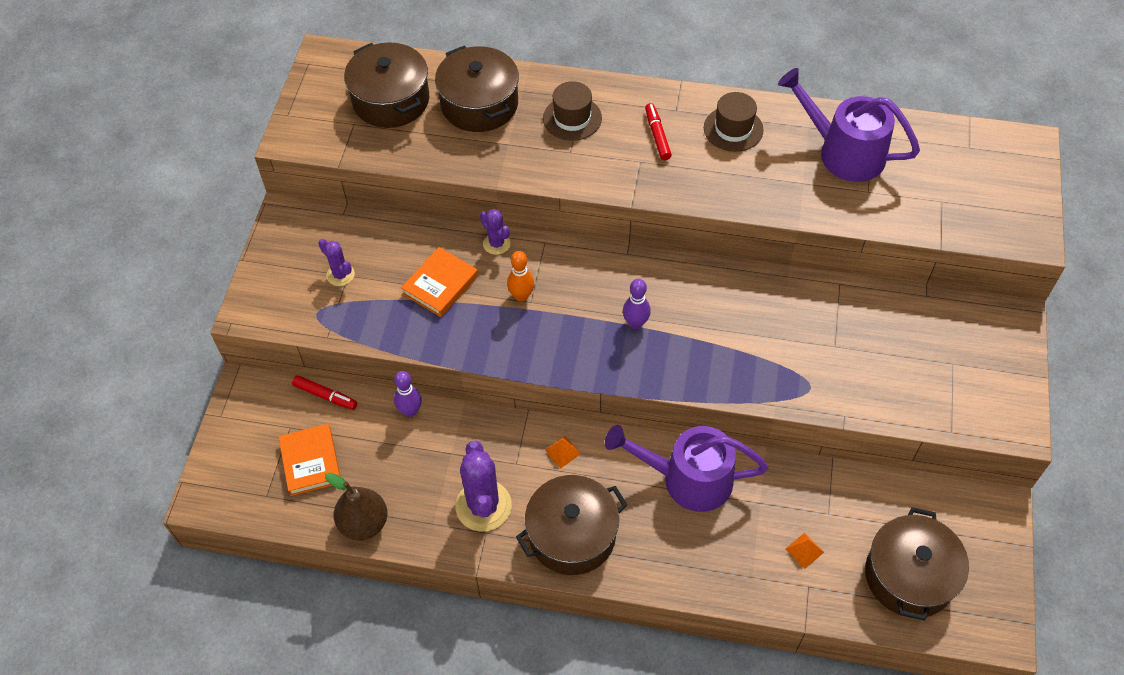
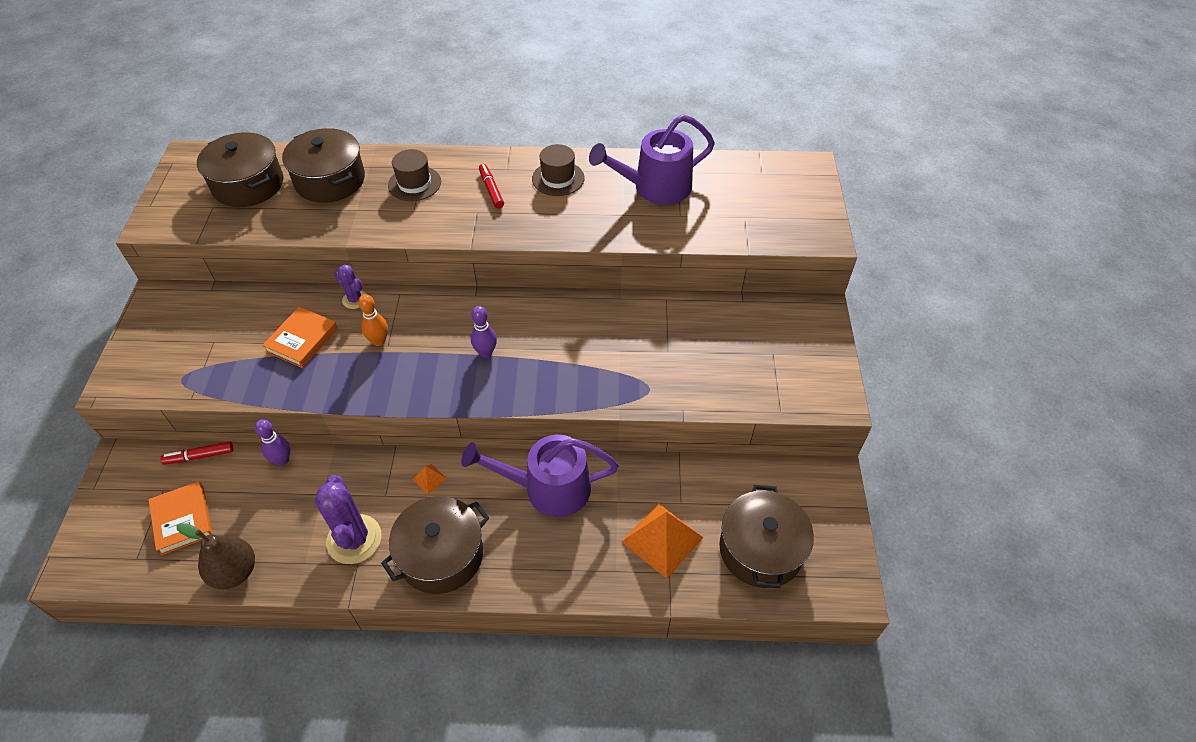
camera: 10 degrees left, 5 degrees down
(325, 396) = (199, 456): red marker -> red marker turned 150 degrees clockwise
(340, 275) = (206, 342): purple cactus -> none
(804, 550) = (662, 539): orange pyramid -> orange pyramid, size x2.26
(844, 152) = (655, 187): purple watering can -> purple watering can turned 45 degrees counterclockwise

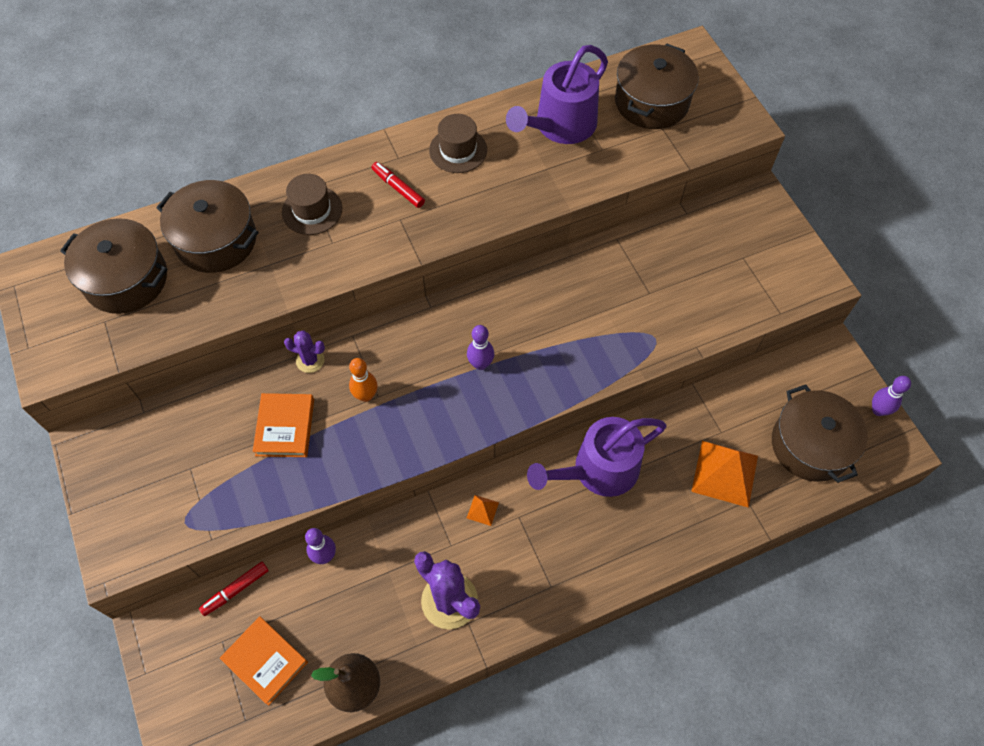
camera: 25 degrees left, 10 degrees up
(441, 555) = (540, 578): brown pot -> brown pot (651, 102)
(848, 546) = (878, 410): none -> purple bowling pin

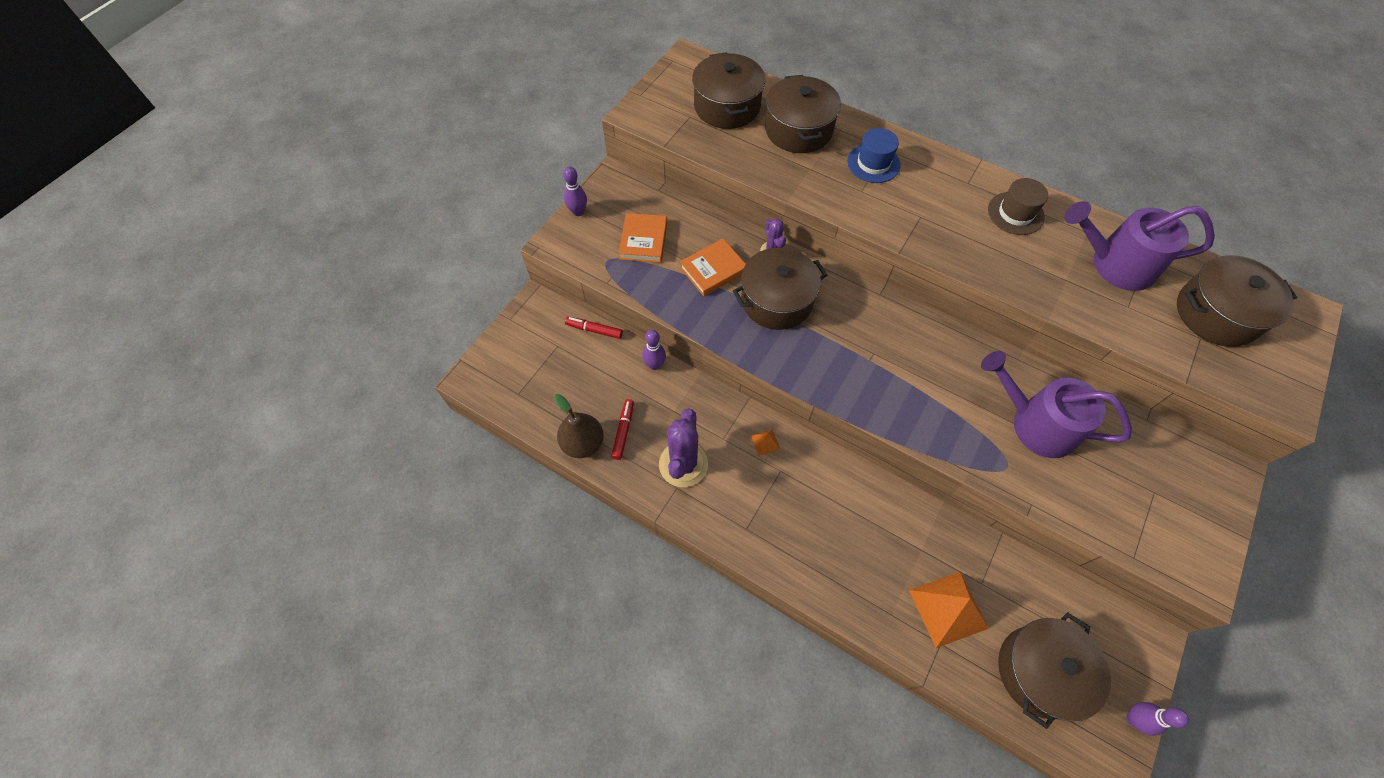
camera: 55 degrees right, 0 degrees up
(265, 661) = (562, 379): orange book -> orange book (643, 240)
(312, 210) = (873, 163): brown hat -> blue hat
(366, 395) = (776, 300): orange bowling pin -> brown pot
(398, 188) = (944, 199): red marker -> red marker (623, 431)
(480, 364) = (866, 355): purple bowling pin -> purple bowling pin (578, 212)
(598, 470) = (864, 505): purple watering can -> purple watering can (1036, 424)

